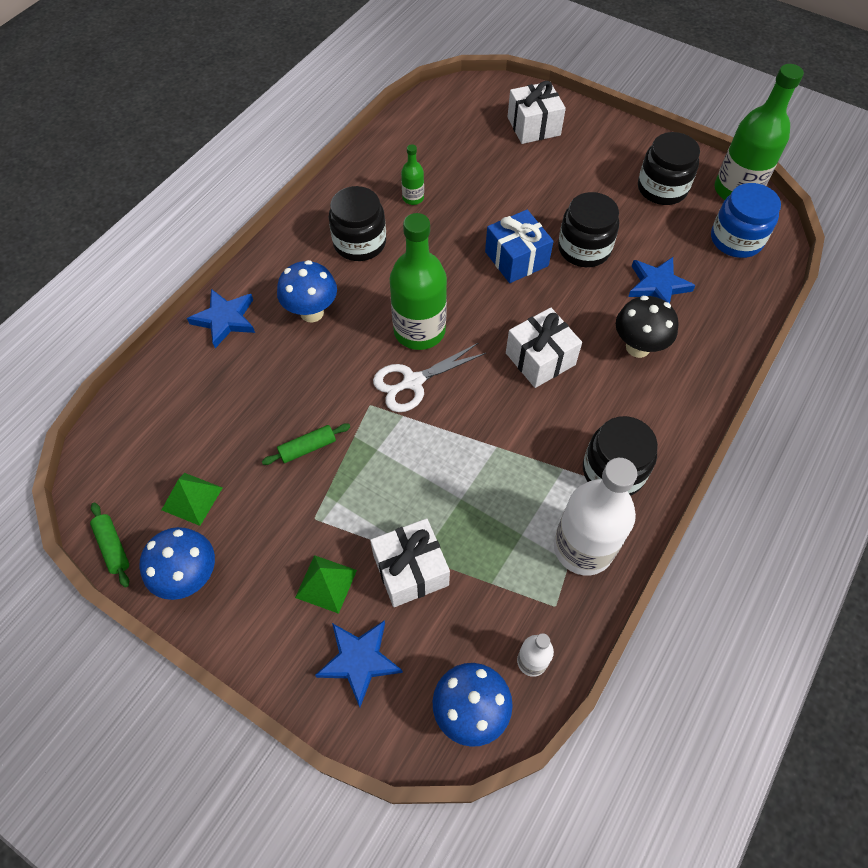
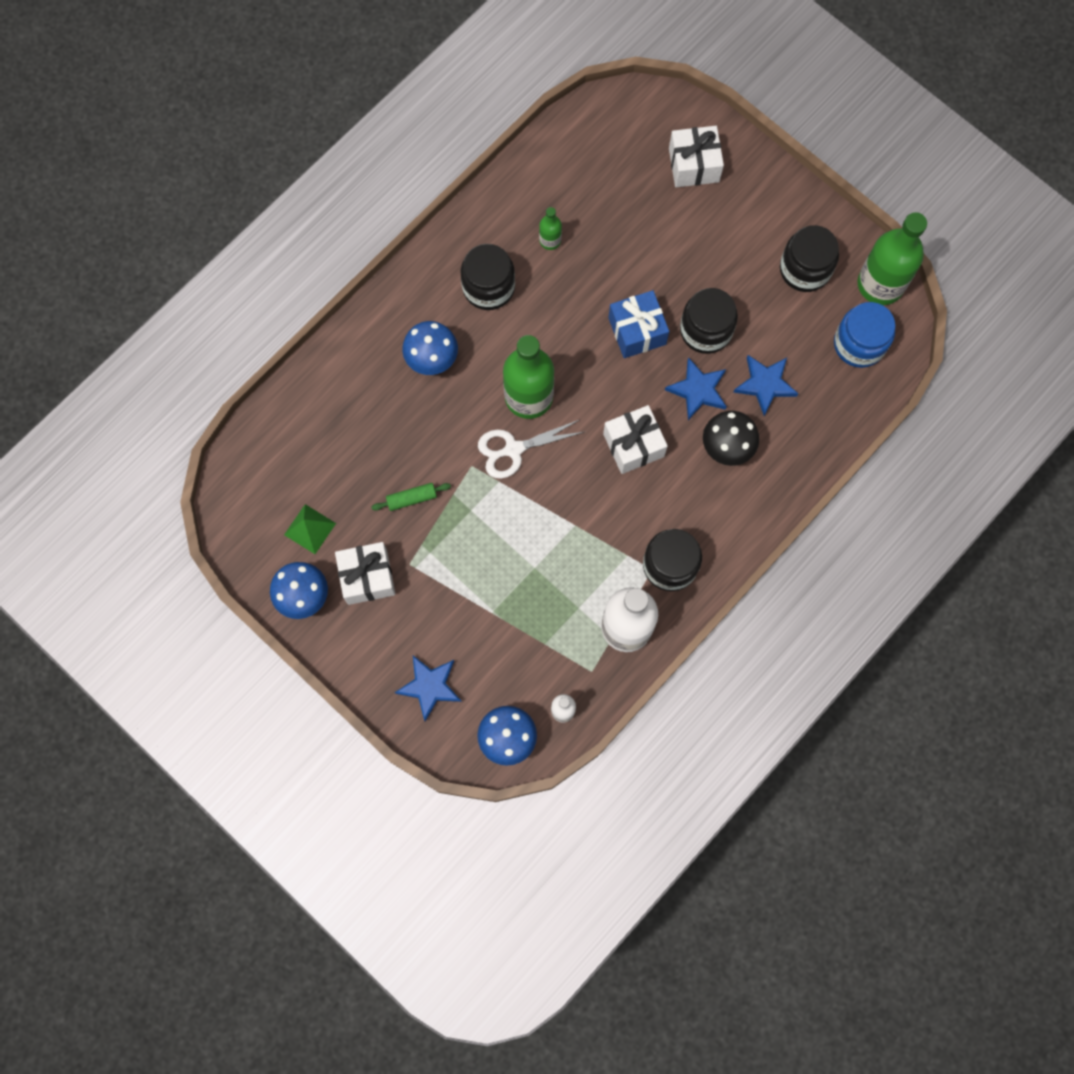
camera: 10 degrees right, 15 degrees up
(113, 547) = (243, 560): green rolling pin -> none
(225, 319) = (351, 354): blue star -> blue star (698, 390)
(326, 583) = (412, 621): green pyramid -> none
(410, 570) = (481, 622): white gift -> white gift (367, 577)

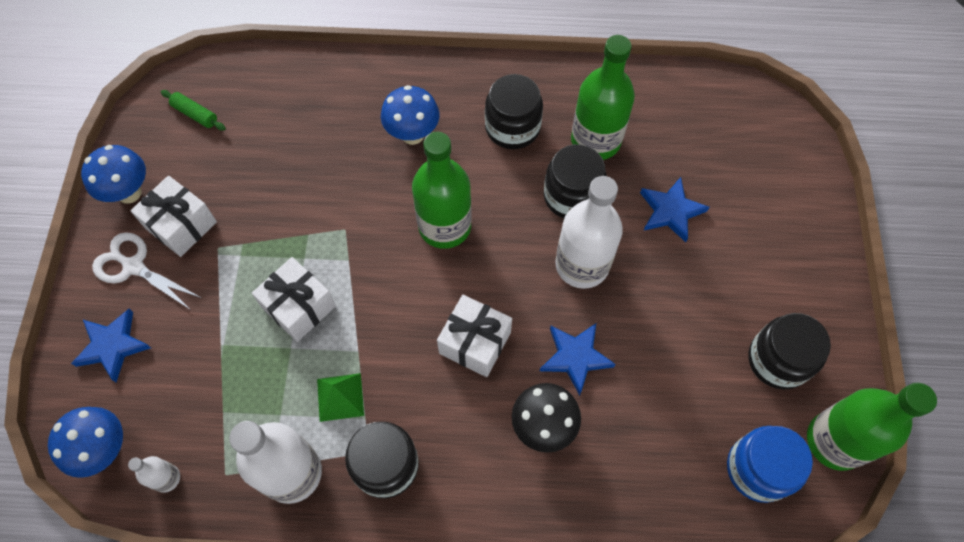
camera: 50 degrees right, 10 degrees down
(310, 529) = (193, 155): green pyramid -> green pyramid (340, 397)
(412, 498) = (278, 207): green rolling pin -> green rolling pin (195, 114)
(513, 449) = (387, 250): white scissors -> white scissors (134, 266)
(550, 240) = (595, 140): green bottle -> green bottle, size x2.15
(637, 331) = (582, 265): blue gift -> white bottle
(694, 165) = (772, 195): white gift -> white gift (299, 307)
(706, 330) = (637, 320): black jar -> black jar (572, 196)
(765, 384) = (636, 412): blue star -> blue star (671, 211)

